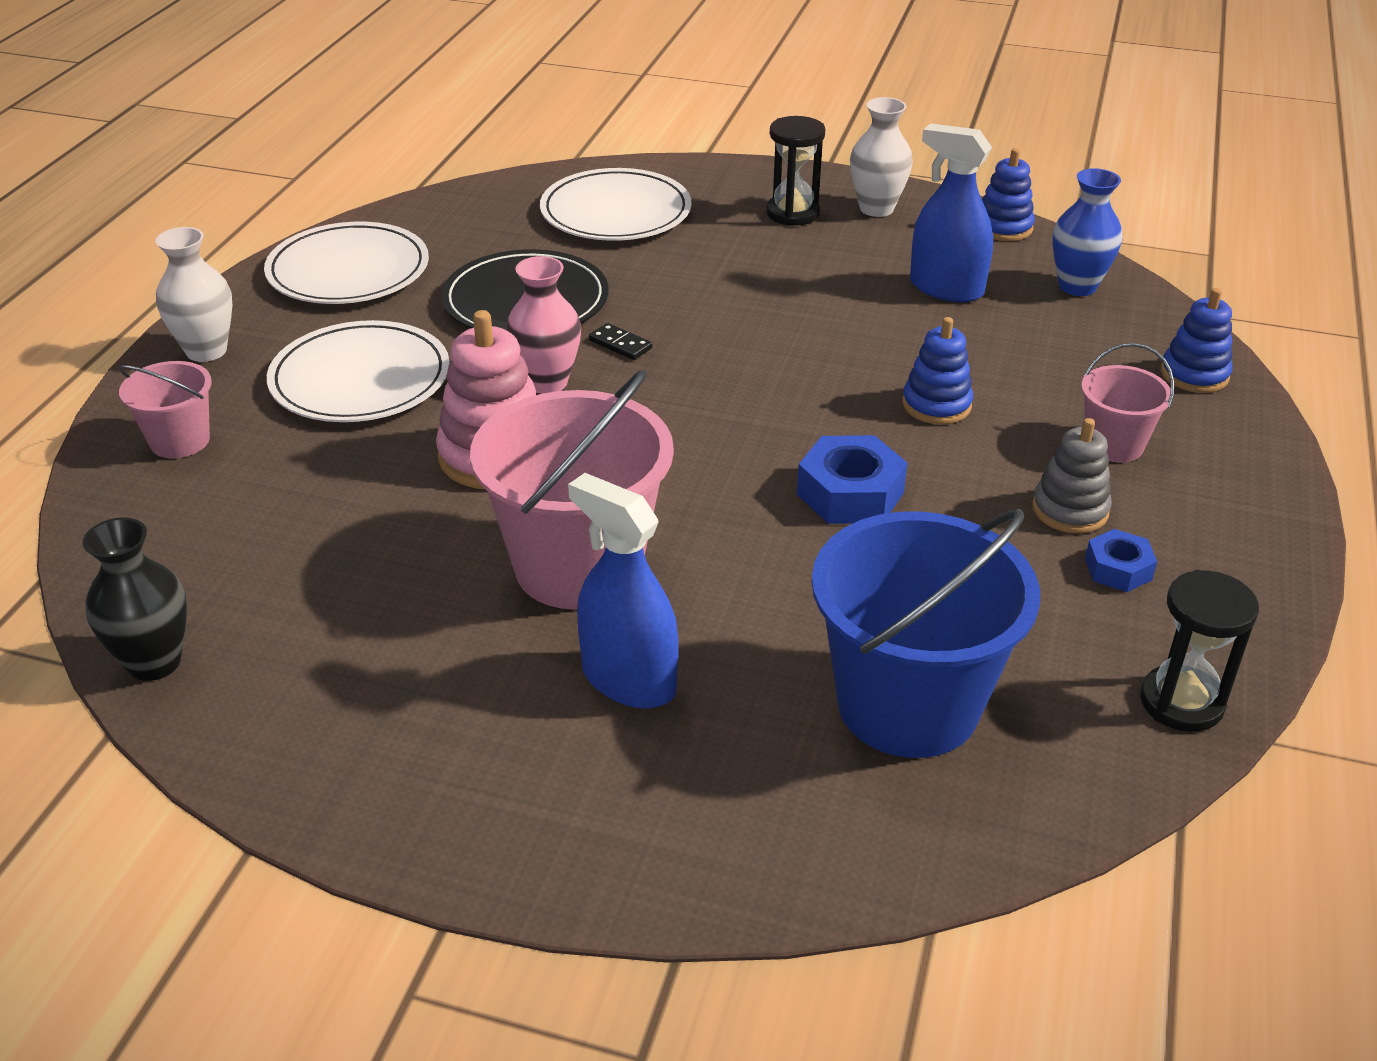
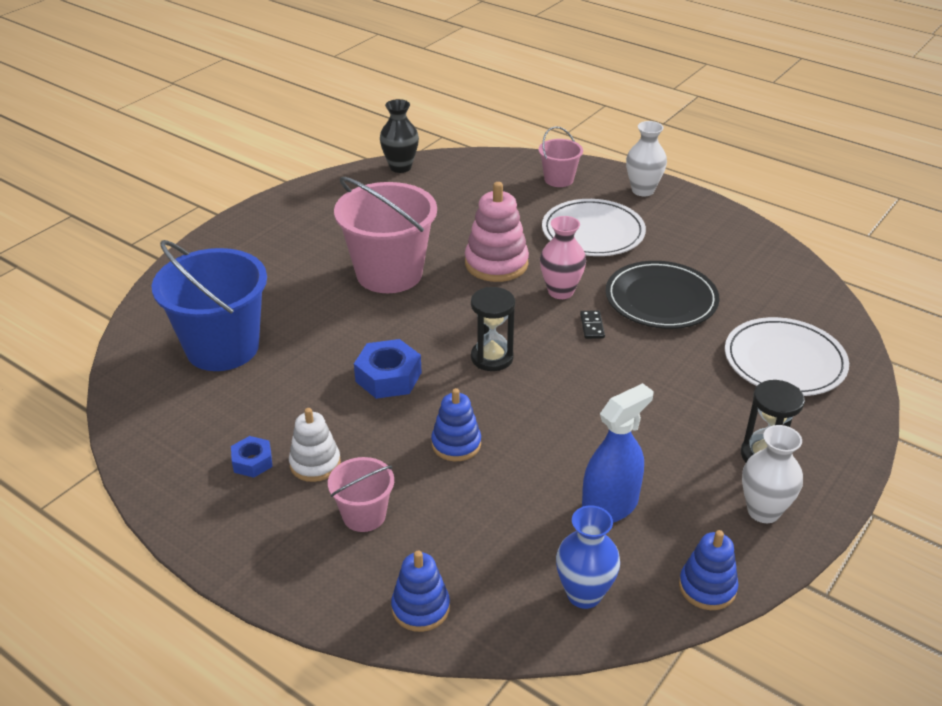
camera: 110 degrees right, 0 degrees up
(348, 270) = (722, 240): white plate -> none
(620, 344) = (592, 326): black domino -> black domino turned 60 degrees counterclockwise
(628, 680) = (302, 273): blue spray bottle -> none
(1070, 510) = (315, 463): grey stacking toy -> white stacking toy
(1181, 702) = (146, 441): black hourglass -> black hourglass (492, 358)

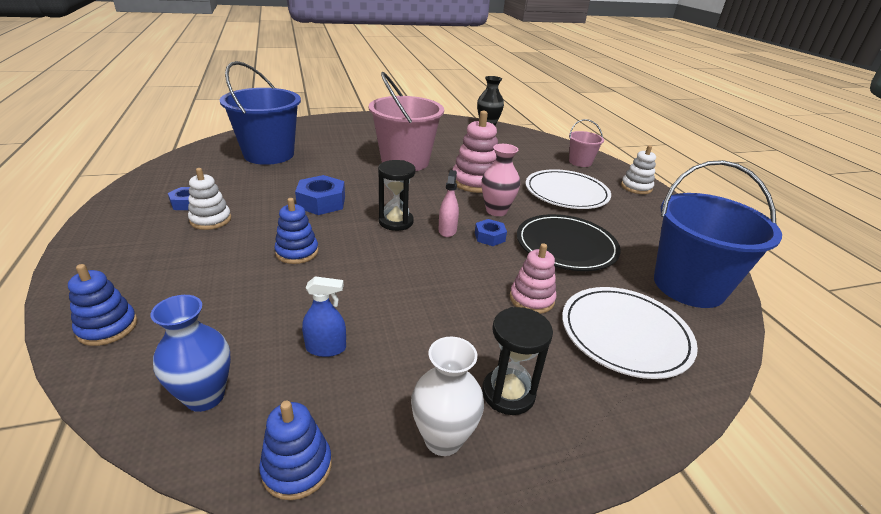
camera: 35 degrees right, 5 degrees down
(364, 515) = (183, 257): pink bucket -> none
(548, 340) = (447, 230): none -> pink spray bottle
(592, 326) = (489, 237): black domino -> blue nut
(609, 506) = (326, 348): blue spray bottle -> blue spray bottle, size x0.60
(642, 190) = (636, 187): white vase -> white stacking toy
(695, 370) = (531, 299): none -> pink stacking toy
(783, 288) = (688, 286): none -> blue bucket

